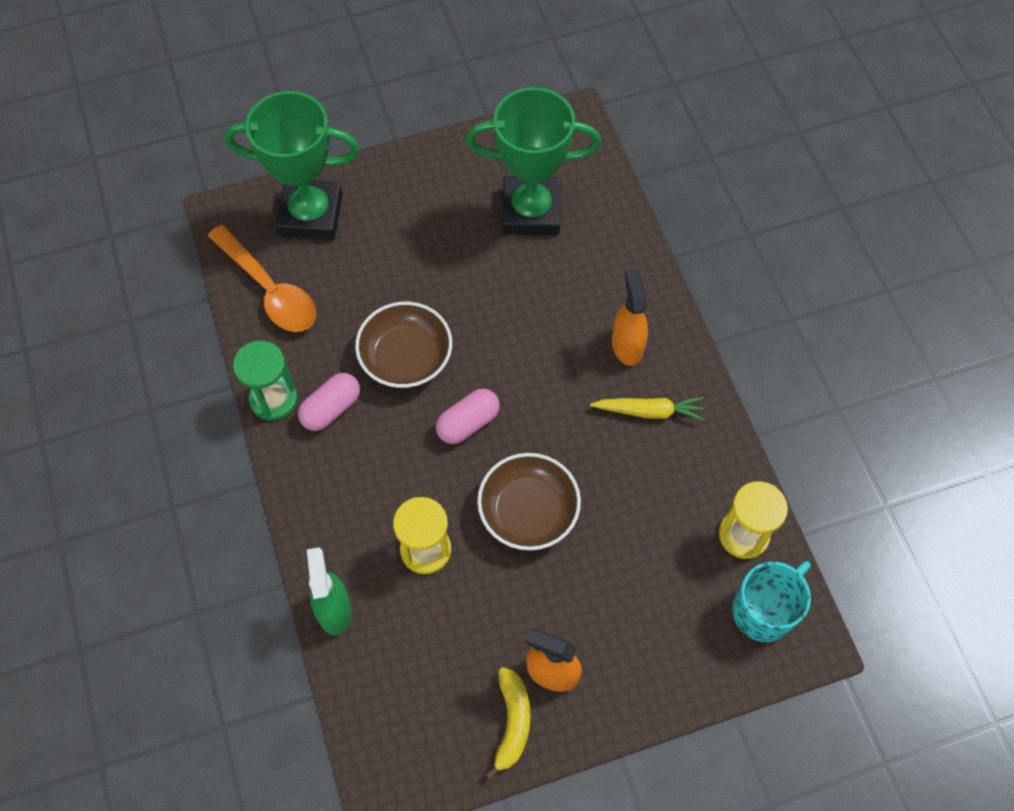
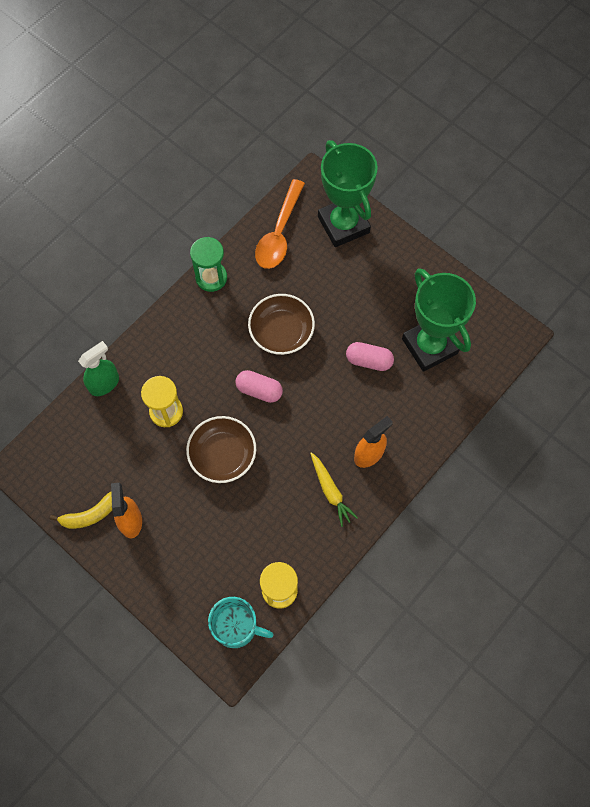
camera: 60 degrees right, 5 degrees up
(331, 408) = (223, 311): pink capsule -> pink capsule (369, 361)

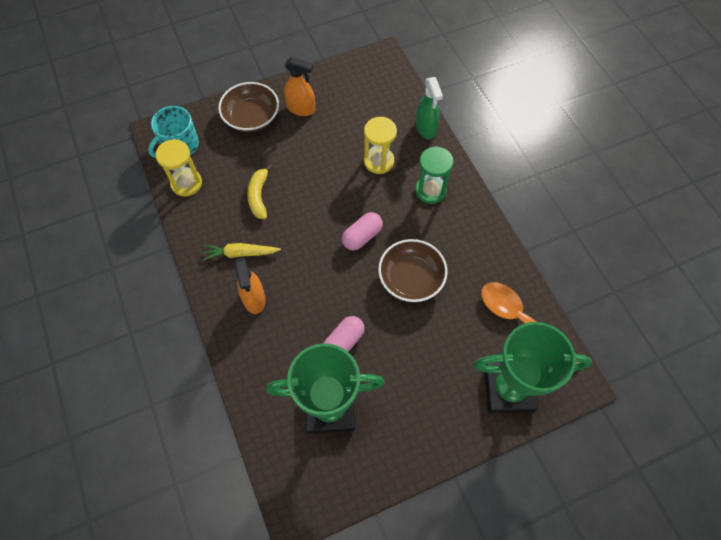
camera: 115 degrees right, 5 degrees down
(90, 514) = (321, 86): yellow banana -> yellow banana (259, 196)
(211, 277) = (494, 242): green hourglass -> green hourglass (430, 190)
(222, 455) = (319, 187): brown bowl -> brown bowl (251, 117)

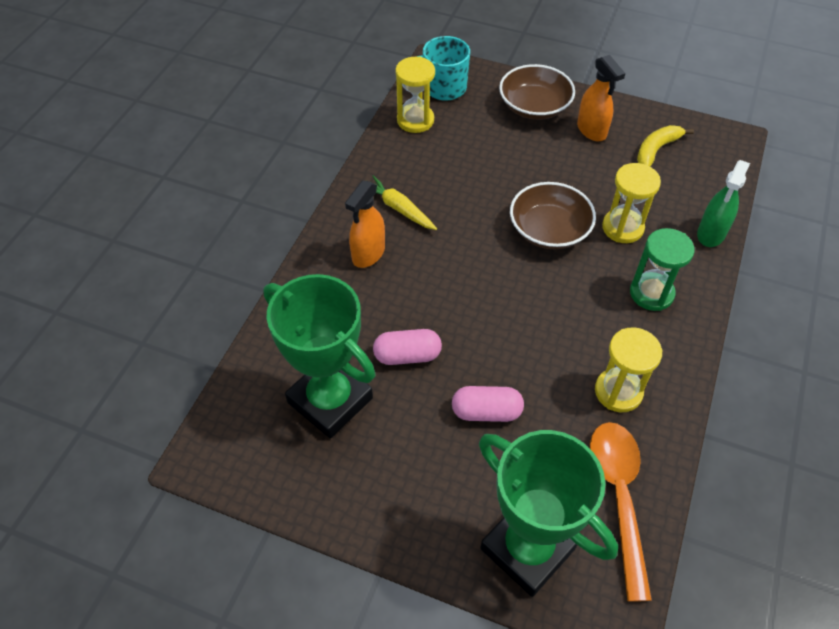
camera: 45 degrees right, 10 degrees down
(259, 196) = (468, 174): yellow banana -> yellow banana (656, 150)
(362, 236) = (529, 280): pink capsule -> pink capsule (486, 412)
(411, 278) = (539, 355): brown bowl -> brown bowl (549, 230)
(468, 263) = (618, 391): none -> yellow hourglass

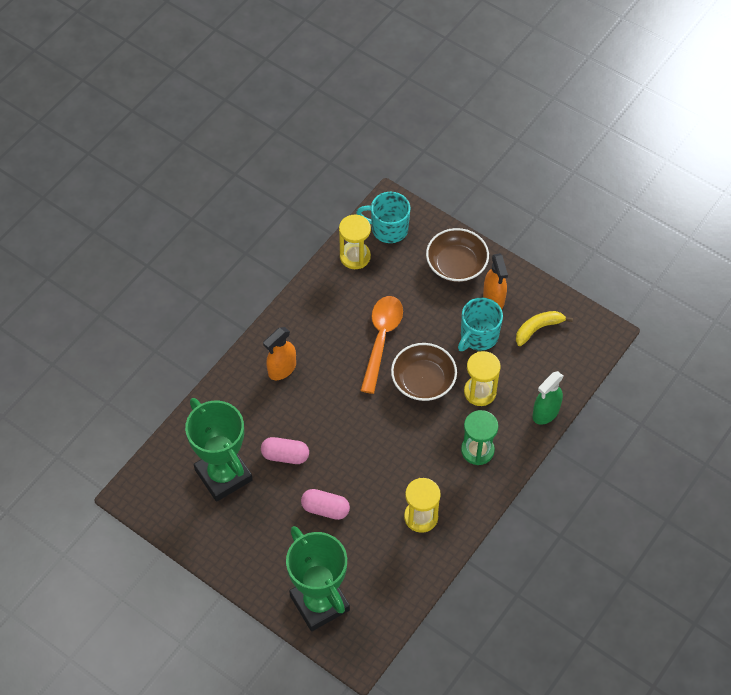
camera: 15 degrees right, 5 degrees up
(398, 208) = (316, 335): yellow carrot -> none
(592, 170) = (478, 336): none -> turquoise mug
(619, 497) = (390, 587): orange spoon -> orange spoon (381, 339)

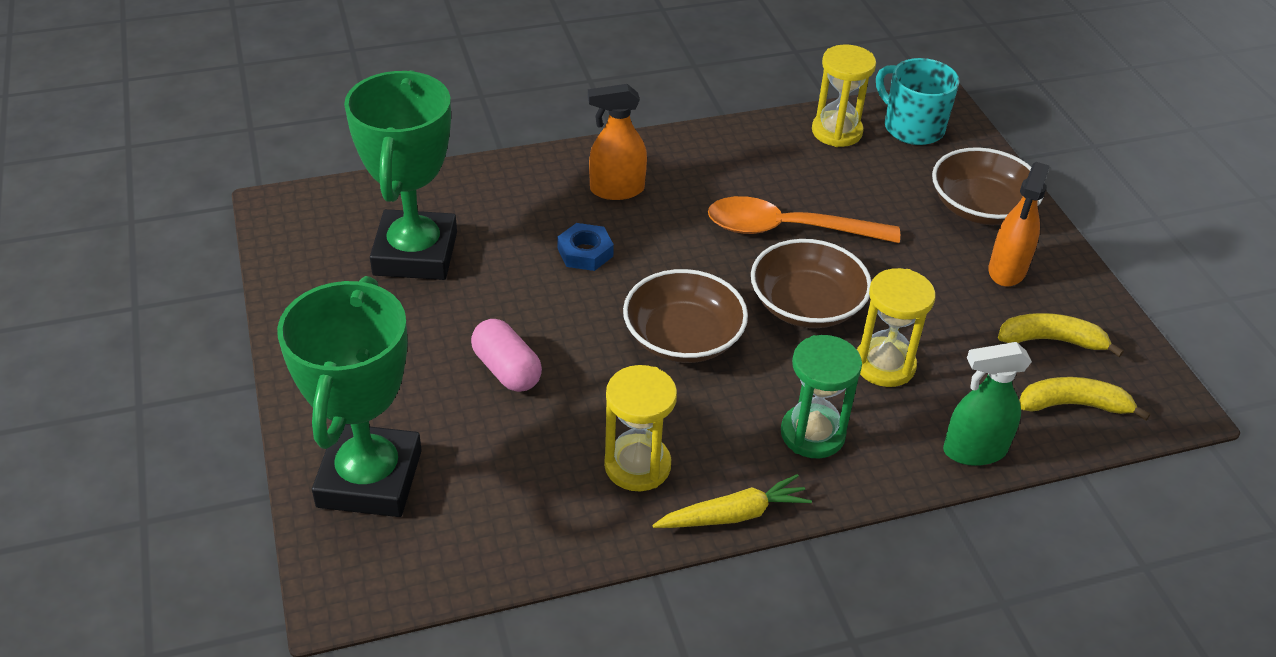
camera: 35 degrees right, 15 degrees down
(285, 455) = (519, 279): pink capsule -> none
(301, 419) = (585, 252): none -> blue nut
(381, 339) = (788, 229): orange spoon -> orange spoon turned 135 degrees counterclockwise
(385, 437) = (683, 337): none -> brown bowl
(477, 512) = (734, 515): none -> yellow carrot
(478, 336) = (943, 299): turquoise mug -> none
(568, 360) = (1073, 405): none -> yellow banana

